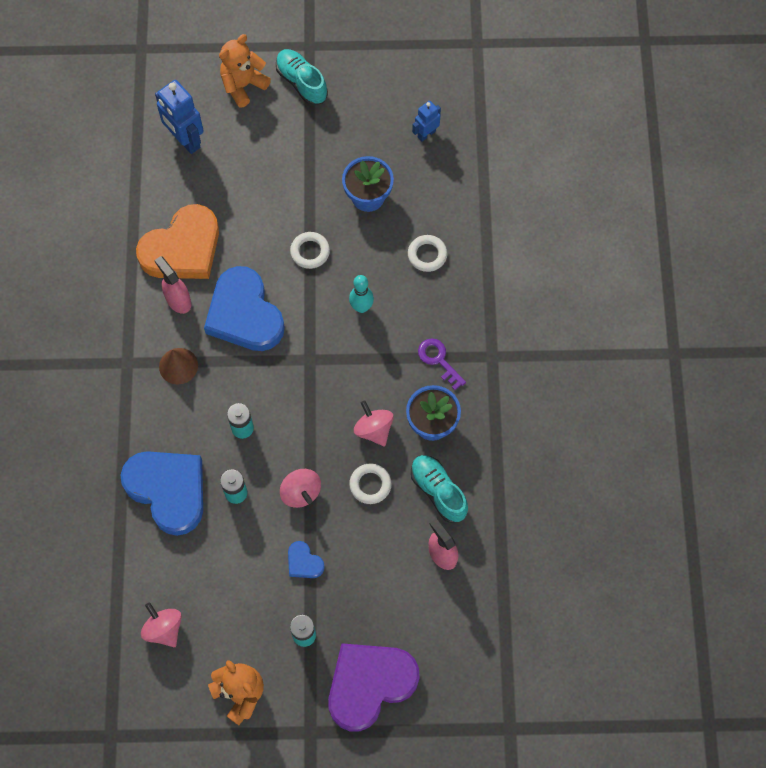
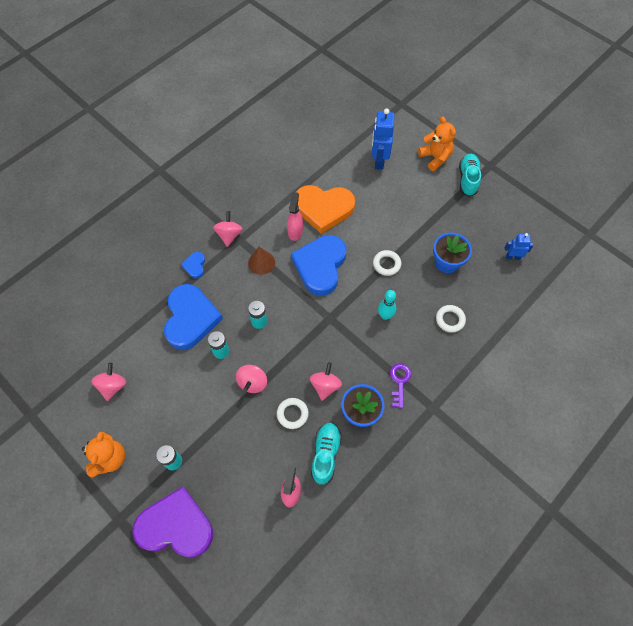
camera: 45 degrees right, 5 degrees down
(110, 368) = (229, 235): none -> pink spinning top
(243, 85) = (435, 158): orange teddy bear -> orange teddy bear turned 60 degrees clockwise
(304, 562) = (215, 421): blue heart -> blue heart (195, 266)

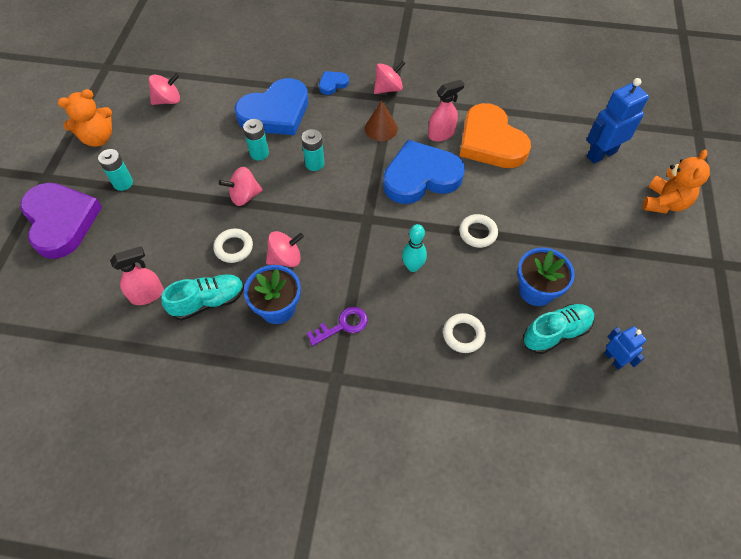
camera: 55 degrees right, 5 degrees down
(468, 179) = (672, 251): turquoise shoe -> turquoise shoe (556, 333)

